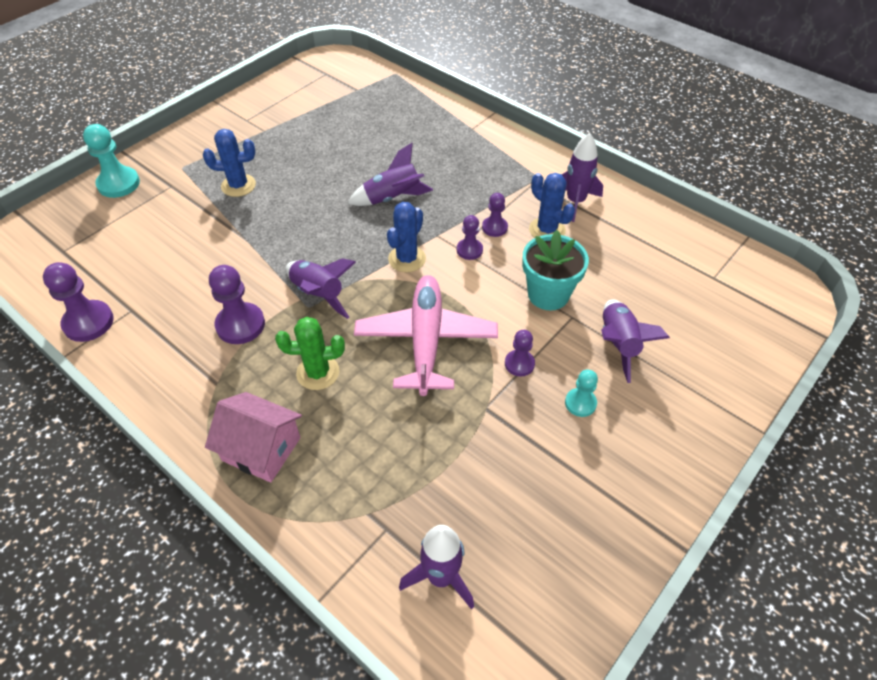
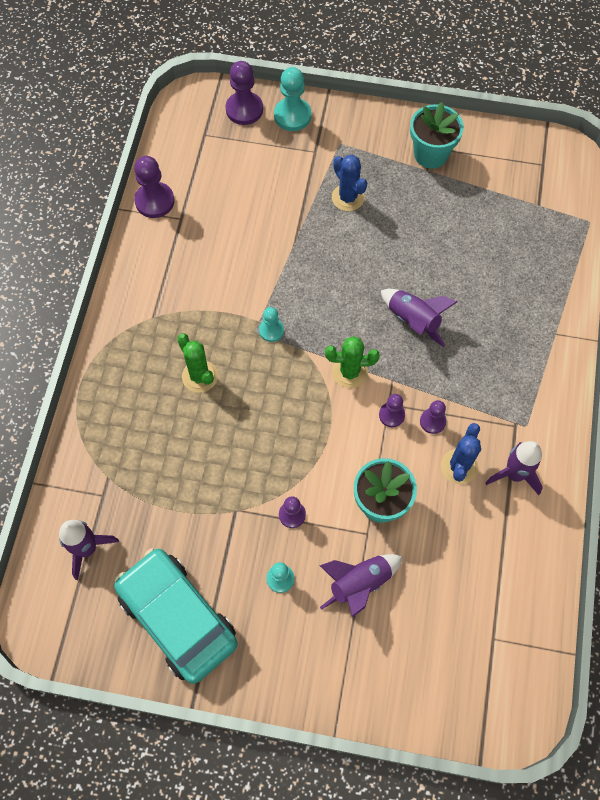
camera: 60 degrees right, 15 degrees up
(240, 325) = (211, 297): purple pawn -> purple pawn (244, 109)
(252, 122) = (431, 154): none -> turquoise flower pot
(261, 449) = (119, 381): pink house -> none
(318, 294) = (271, 330): purple rocket -> turquoise pawn
(407, 259) = (350, 372): blue cactus -> green cactus
(426, 340) = (274, 434): pink plane -> none
(575, 517) = (177, 618): none -> turquoise car

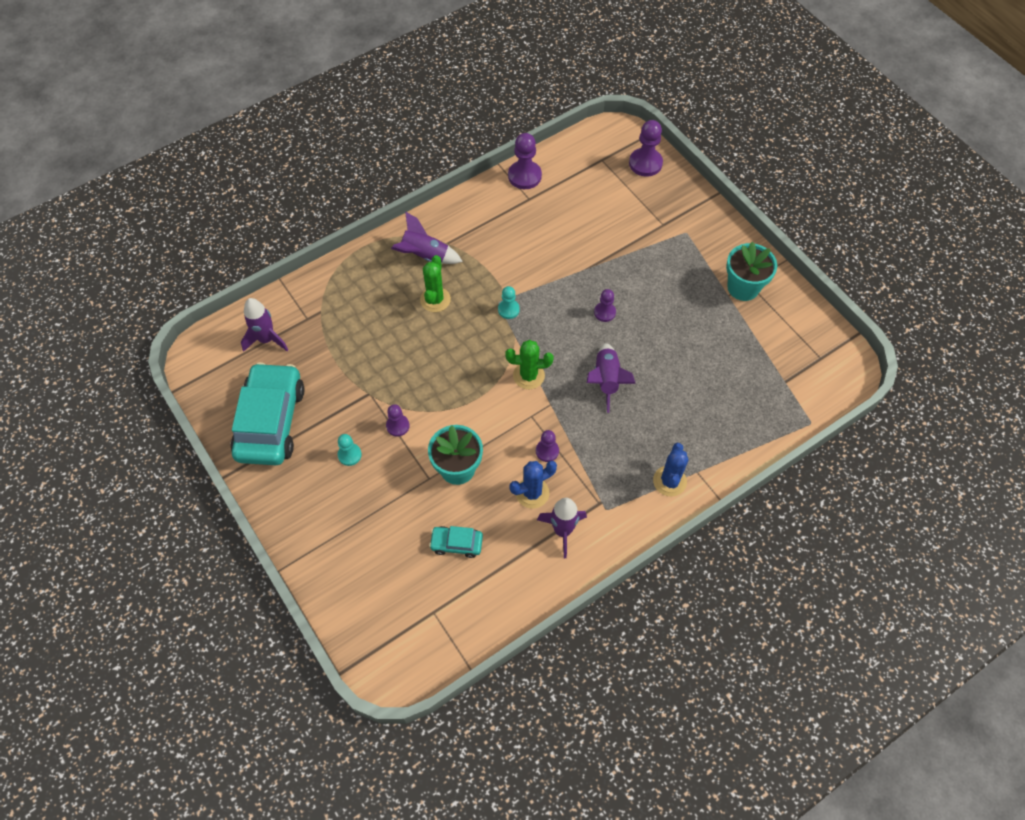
camera: 45 degrees right, 5 degrees down
(292, 116) = (673, 191): turquoise pawn -> none
(348, 197) = (652, 270): blue cactus -> blue cactus (669, 481)
(350, 372) = (528, 375): green cactus -> green cactus turned 45 degrees counterclockwise
(359, 584) = (391, 502): purple rocket -> purple rocket (425, 256)
(391, 415) = (525, 424): purple pawn -> purple pawn (604, 312)
(449, 565) = (456, 544): none -> turquoise car

